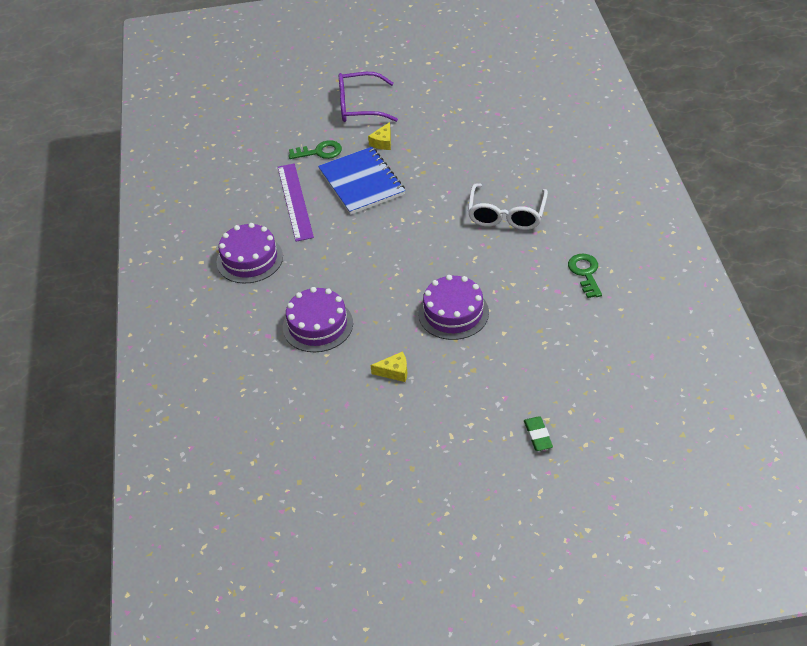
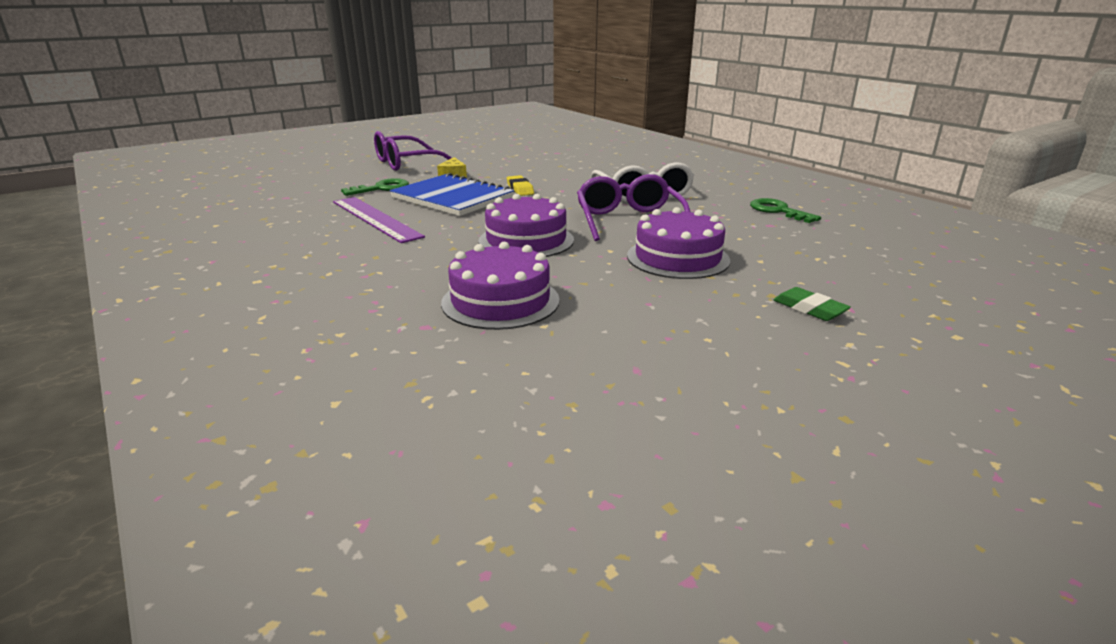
camera: 30 degrees left, 20 degrees down
(249, 259) = (340, 266): purple cake -> purple cake (526, 240)
(394, 371) = (668, 319): yellow cheese -> none
(419, 180) = (520, 189): none -> yellow eraser
(461, 255) = (629, 221): none -> purple glasses
(538, 436) = (952, 332): green eraser -> green eraser (809, 309)

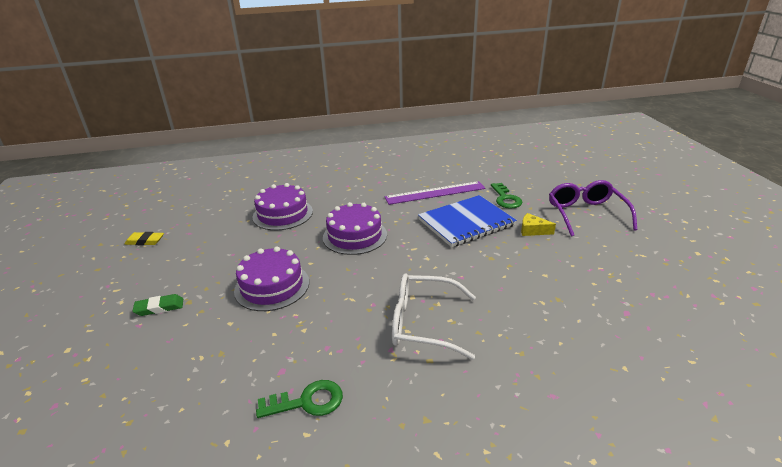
camera: 115 degrees right, 5 degrees up
(520, 189) = (476, 256): yellow eraser -> yellow eraser (145, 241)
(629, 221) = (357, 289): purple glasses -> none

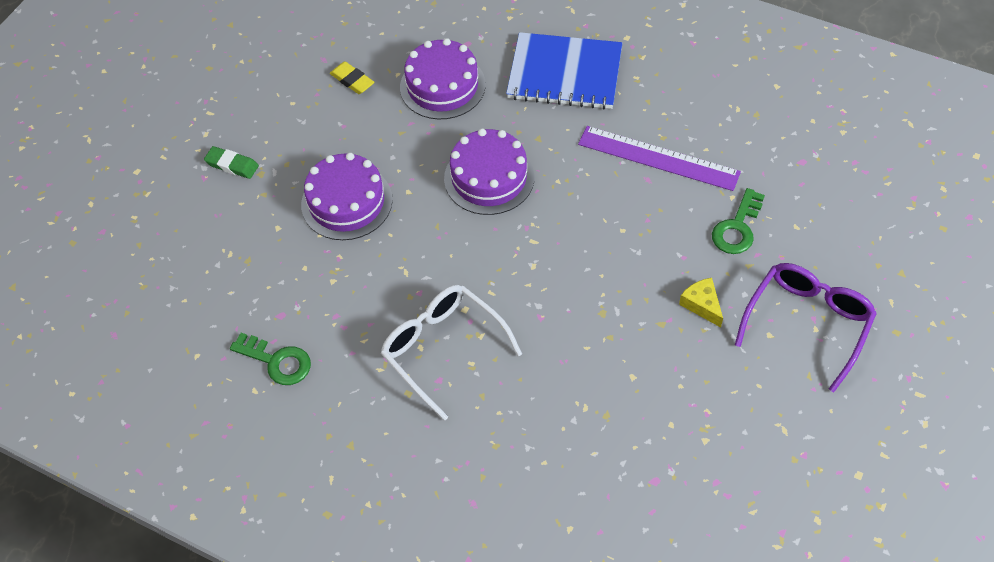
camera: 40 degrees right, 25 degrees up
(145, 241) = (274, 47): yellow eraser -> yellow eraser (352, 80)
(466, 222) = (637, 238): blue notebook -> blue notebook (564, 73)

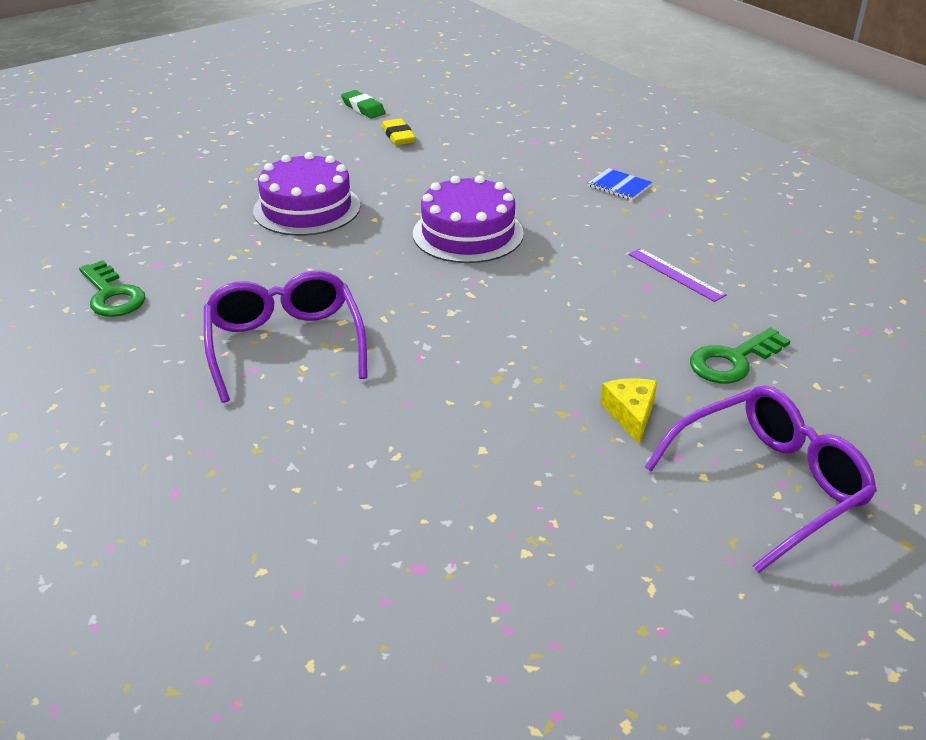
camera: 25 degrees right, 20 degrees down
(232, 165) = (231, 156): green eraser -> green eraser (363, 108)
(442, 86) = (482, 161): purple cake -> none
(443, 350) = (285, 345): white glasses -> purple glasses
(564, 73) = (619, 186): blue notebook -> blue notebook, size x0.40
(658, 158) = (675, 274): purple ruler -> purple ruler, size x0.53

